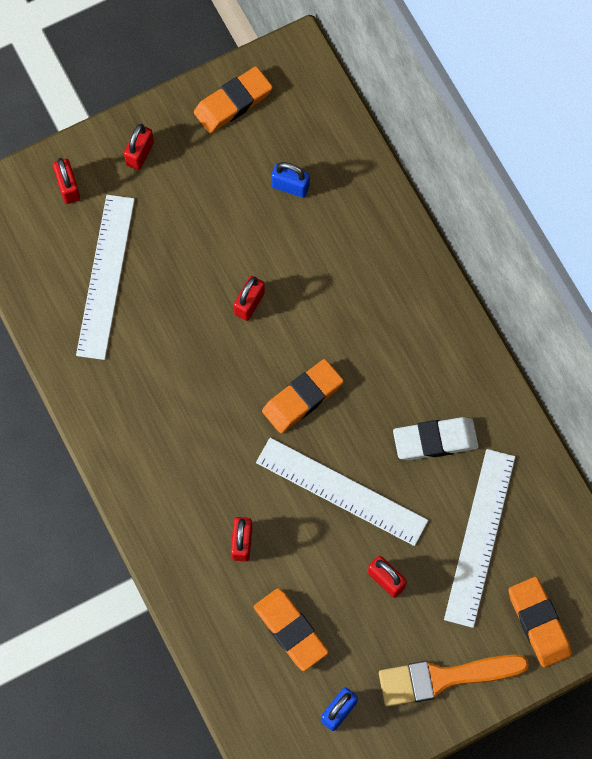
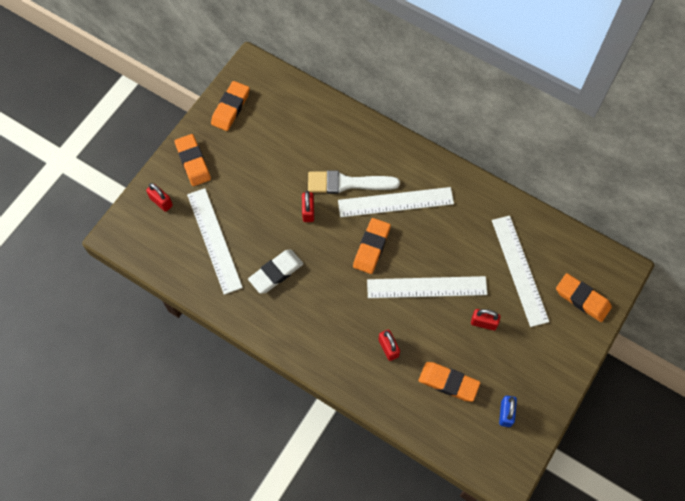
camera: 30 degrees left, 5 degrees down
(140, 153) = (193, 162): red padlock -> orange eraser
(290, 186) = (291, 136): blue padlock -> none
(324, 292) = (347, 183): none -> white brush
(373, 354) = (395, 202): none -> white ruler
(435, 440) = (460, 231): white eraser -> white eraser (276, 273)
(444, 678) = (551, 359): orange brush -> none

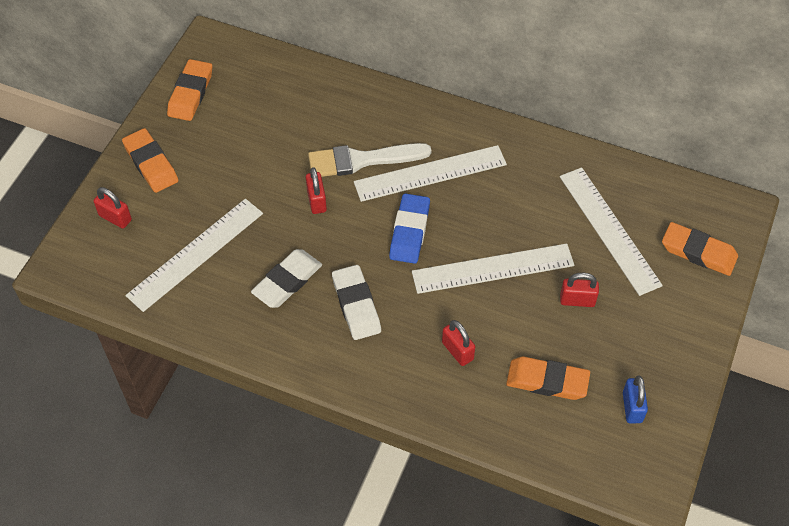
camera: 10 degrees left, 10 degrees down
(214, 240) = (195, 254): white ruler -> white ruler turned 75 degrees clockwise
(322, 300) = (356, 305): none -> white eraser
(371, 247) = (409, 231): orange eraser -> blue eraser

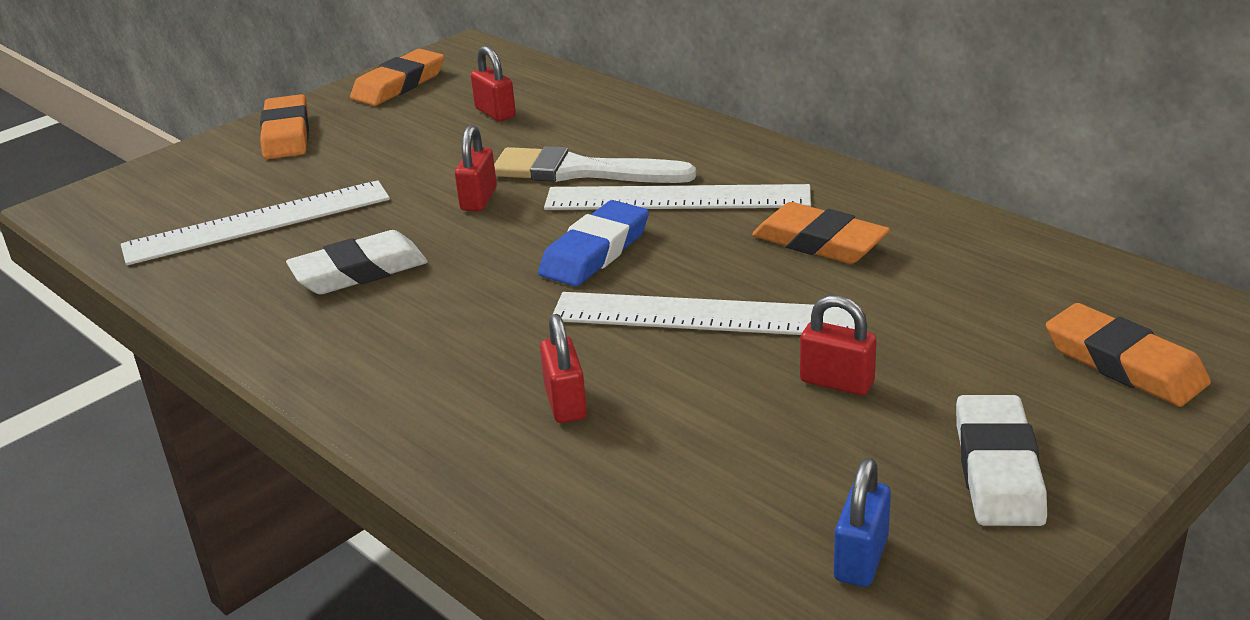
camera: 25 degrees right, 25 degrees down
(115, 218) = (190, 173): red padlock -> red padlock (495, 113)
(356, 305) = (440, 316): white eraser -> white eraser (997, 469)
(547, 381) = (706, 479): orange eraser -> orange eraser (819, 242)
(609, 230) = (953, 306): white ruler -> none

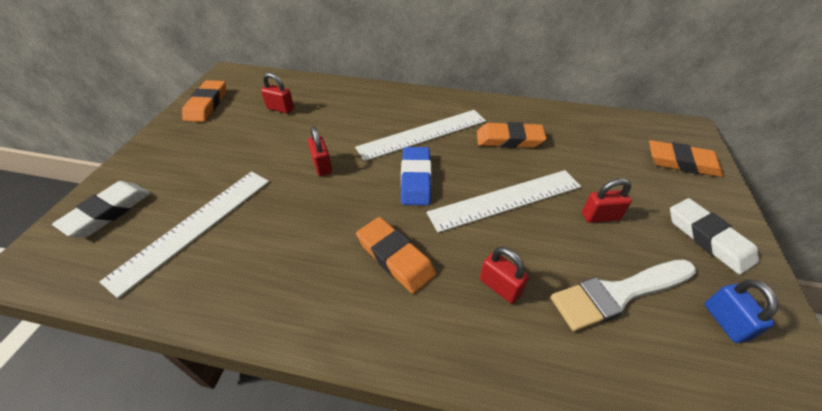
camera: 35 degrees left, 15 degrees up
(286, 134) = (160, 156): orange eraser -> orange eraser (395, 257)
(359, 271) = (296, 240): white eraser -> white eraser (108, 212)
(581, 171) = (360, 132): white brush -> white brush (618, 294)

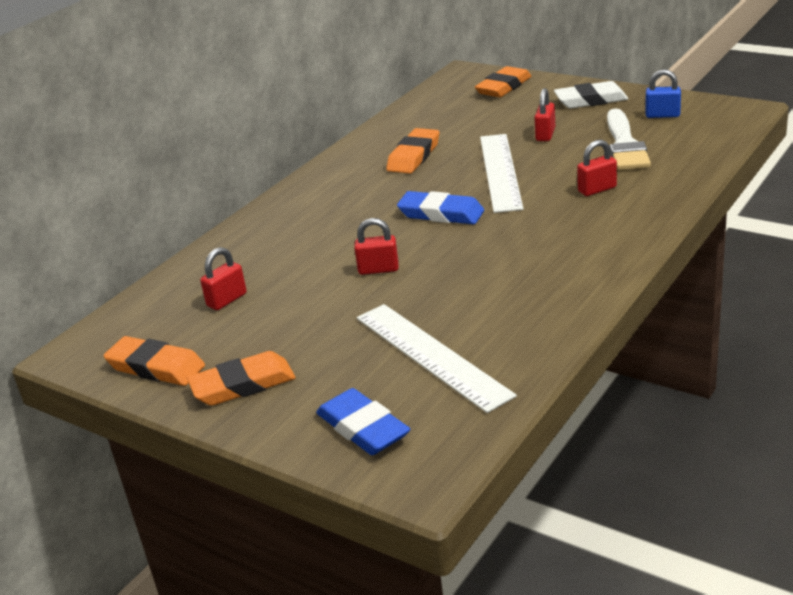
camera: 65 degrees left, 15 degrees down
(108, 212) = (363, 428): white eraser -> blue eraser
(395, 257) = (542, 234): orange eraser -> orange eraser (243, 385)
(423, 134) = (367, 202): white ruler -> none

